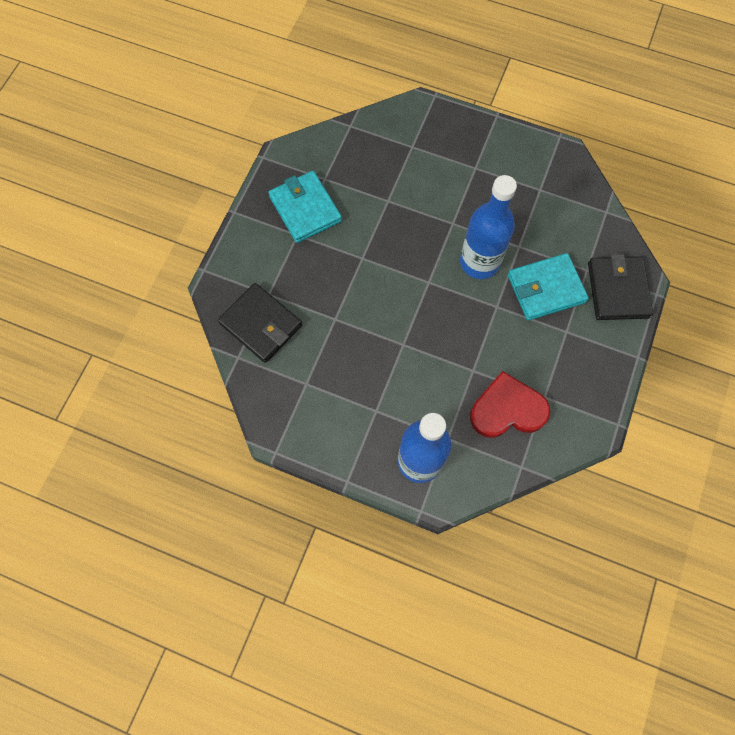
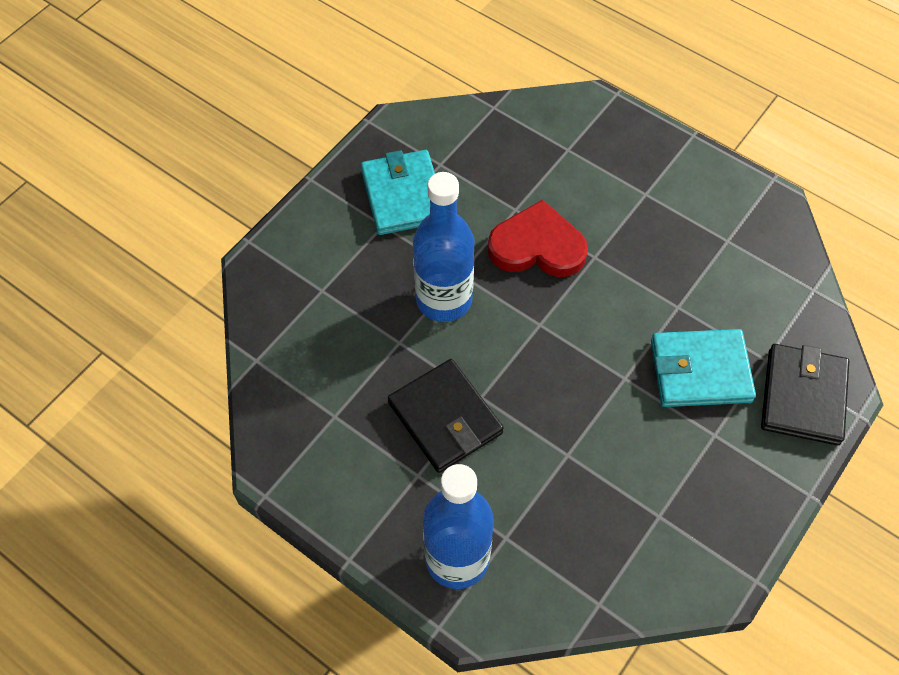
camera: 15 degrees right, 10 degrees down
(261, 324) = (299, 326): black wallet -> black wallet (445, 418)
(479, 262) = (617, 315): blue bottle -> blue bottle (444, 299)
(507, 409) = (601, 520): red heart -> red heart (537, 246)

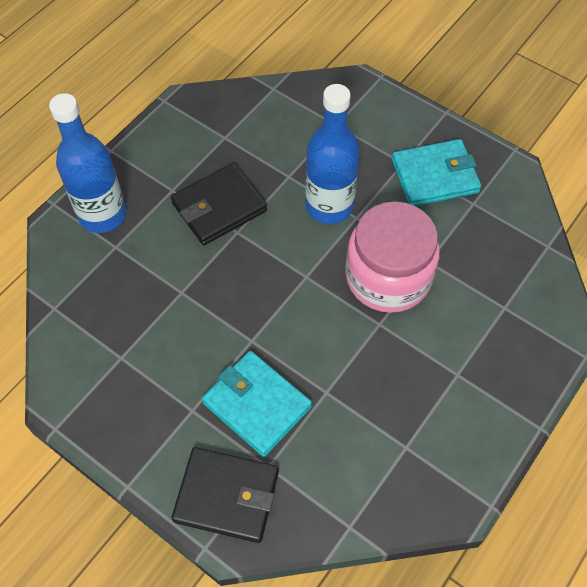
camera: 90 degrees right, 0 degrees up
(537, 246) = (388, 277): red heart -> pink jar
(700, 371) = (257, 405): turquoise wallet -> turquoise wallet turned 45 degrees counterclockwise

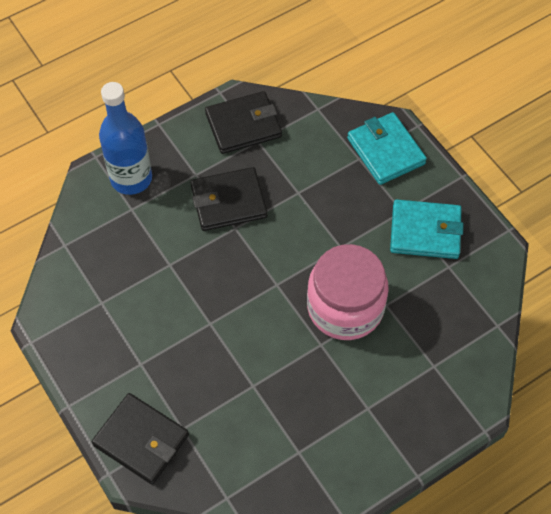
camera: 20 degrees right, 0 degrees up
(203, 126) = (243, 125): none -> black wallet
(257, 405) = (193, 377): turquoise wallet -> turquoise wallet (386, 151)
(329, 206) = (321, 230): blue bottle -> none

